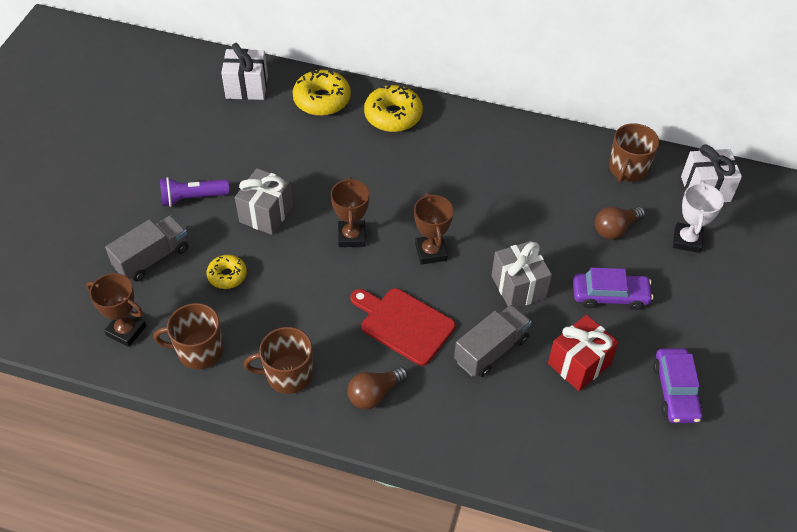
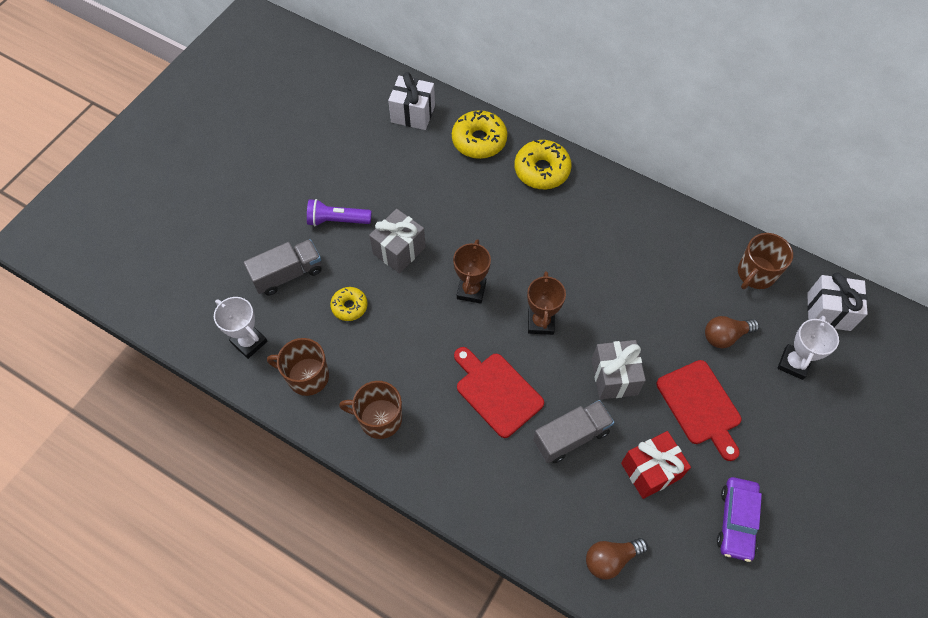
camera: 15 degrees right, 10 degrees up
(126, 331) = (249, 342): brown trophy -> white trophy
(374, 394) = (452, 456): brown light bulb -> brown light bulb (610, 559)
(610, 296) = (700, 406): purple car -> red cutting board

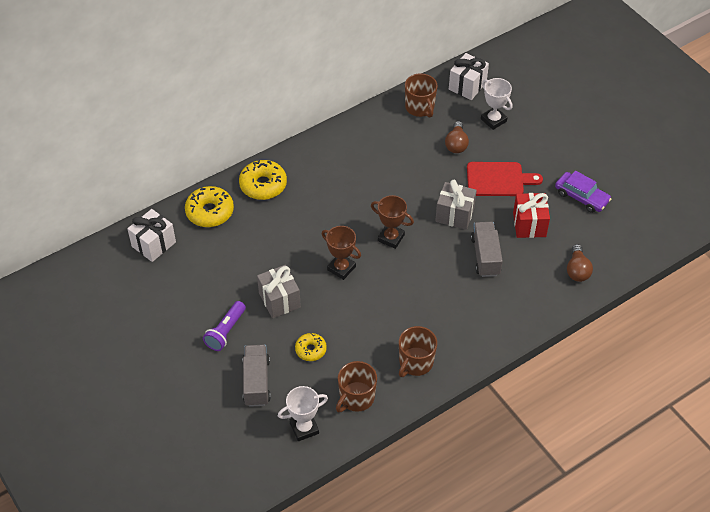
camera: 65 degrees left, 10 degrees down
(496, 391) = (431, 284): red cutting board -> none

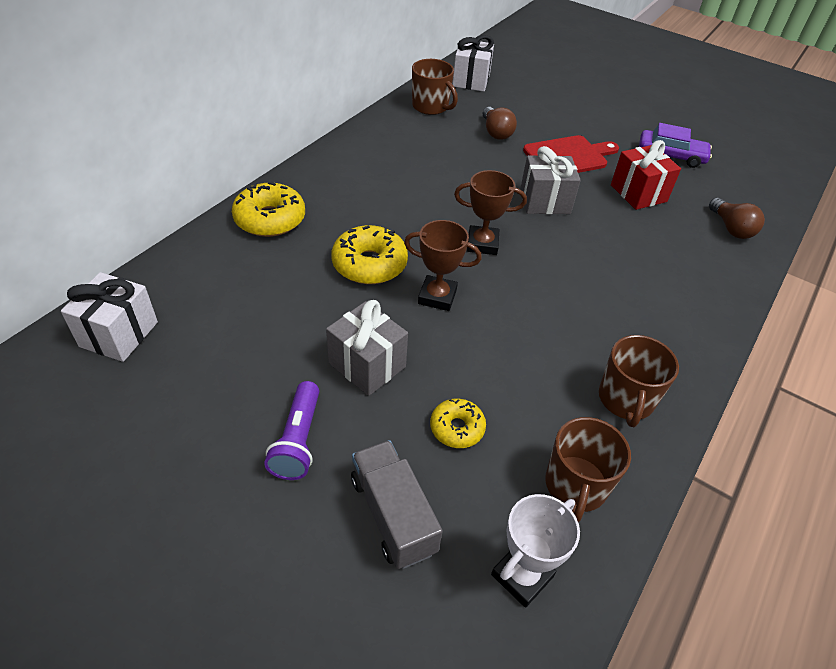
camera: 25 degrees left, 5 degrees down
(210, 212) = (201, 268): yellow donut -> yellow donut (369, 264)
(485, 256) = (615, 238): grey truck -> none
(493, 120) = (521, 104): white trophy -> none

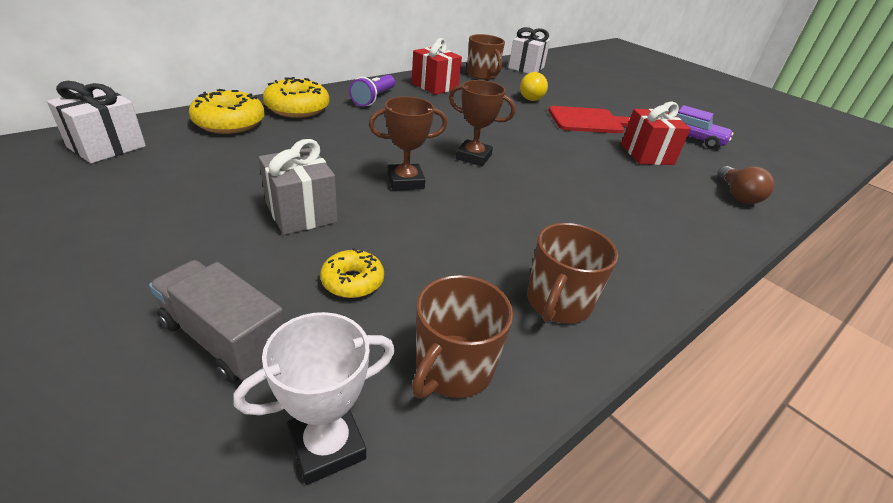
camera: 15 degrees right, 10 degrees down
(298, 440) = (185, 252): purple flashlight -> purple flashlight (374, 99)
(369, 264) = (359, 149): yellow donut -> yellow donut (229, 123)
(390, 141) = (434, 86): none -> red gift
(393, 515) = (225, 339): grey truck -> grey truck turned 45 degrees counterclockwise
(437, 297) = (405, 181): brown trophy -> brown trophy turned 45 degrees counterclockwise
(496, 132) = (530, 97): brown light bulb -> yellow light bulb
(545, 201) = (550, 143): grey gift -> none

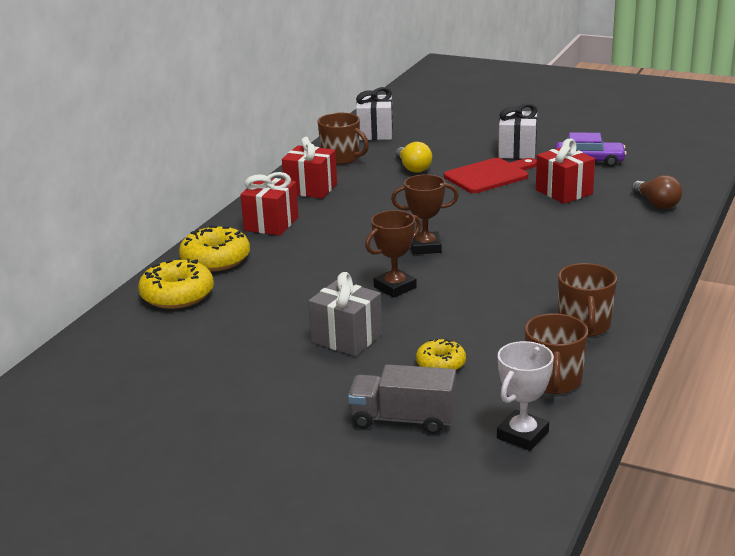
camera: 20 degrees left, 10 degrees down
(107, 147) = (110, 353): white gift -> white gift (517, 151)
(374, 99) = (271, 224): purple flashlight -> red gift

